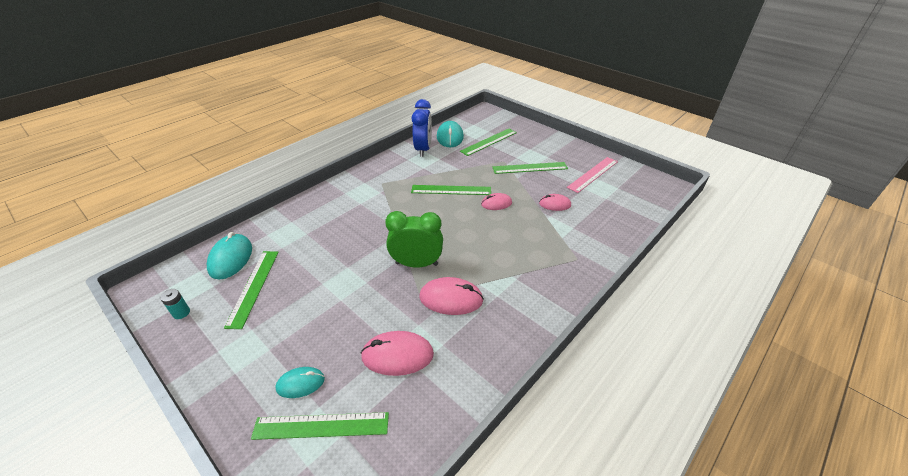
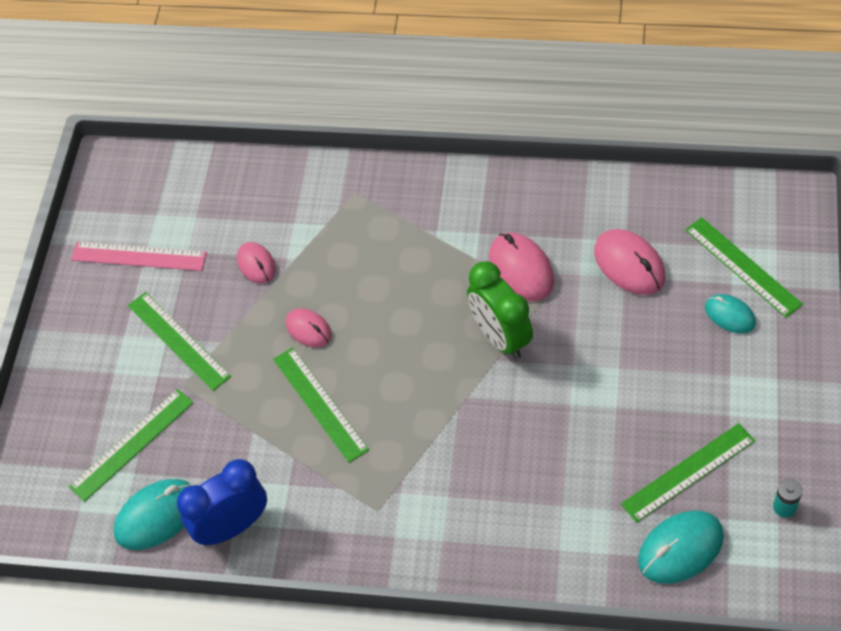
camera: 120 degrees left, 15 degrees up
(489, 142) = (132, 444): green ruler -> green ruler turned 60 degrees counterclockwise

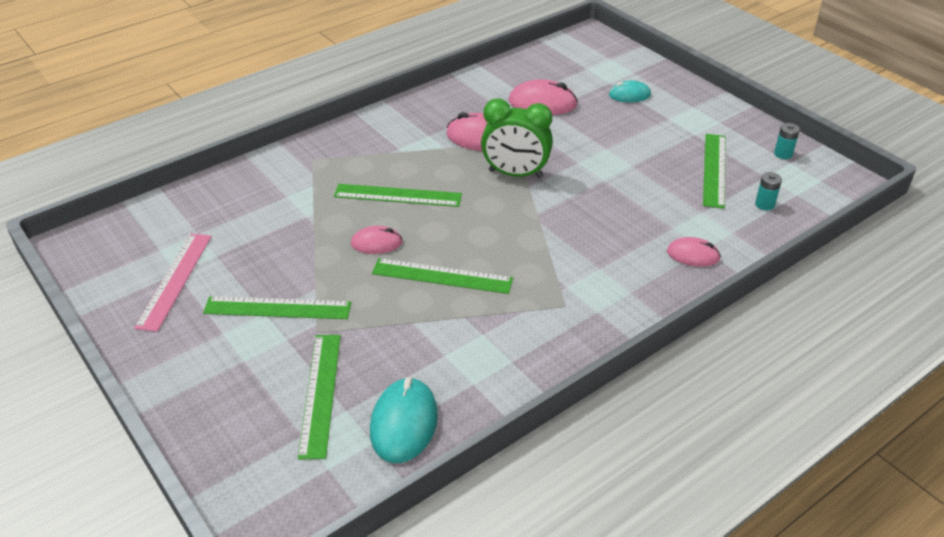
camera: 50 degrees left, 15 degrees down
(138, 256) = (175, 280): pink ruler -> pink ruler turned 45 degrees counterclockwise
(232, 527) = (475, 387): blue clock -> none
(256, 264) = (286, 232): pink mouse -> pink mouse (693, 255)
(680, 549) = (764, 204): turquoise mouse -> turquoise battery
(742, 267) = (604, 73): green ruler -> green ruler (397, 195)

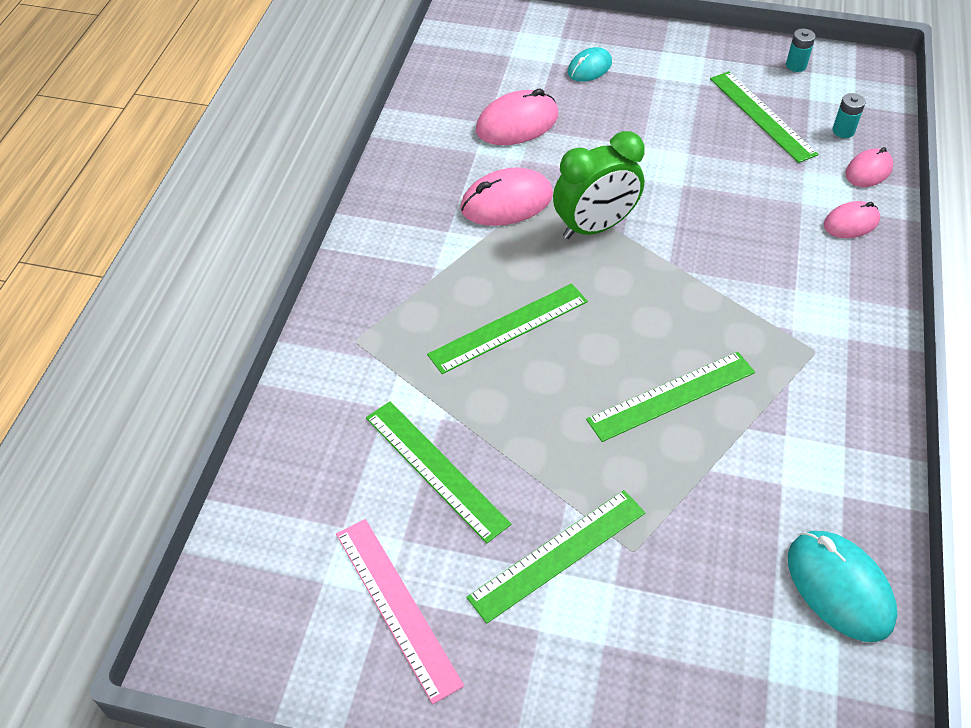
camera: 40 degrees left, 10 degrees up
(320, 393) = (727, 619): green ruler -> green ruler (436, 469)
(376, 243) = (560, 401): pink mouse -> pink mouse (868, 171)

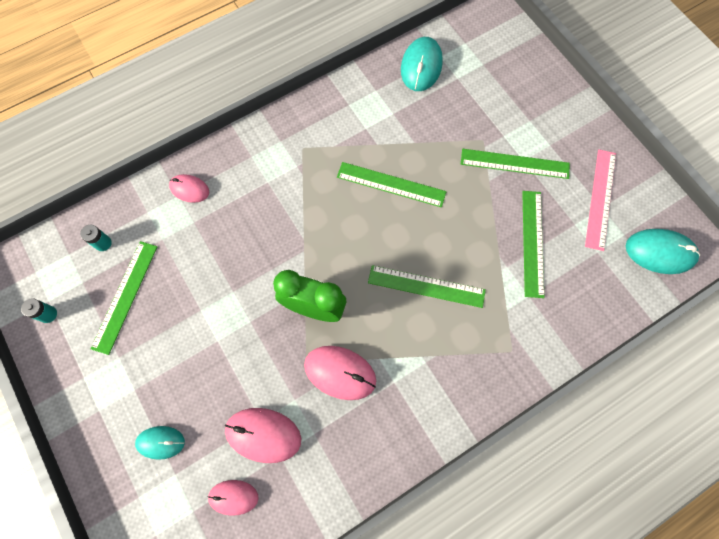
camera: 135 degrees left, 20 degrees up
(255, 598) = (660, 252): none -> turquoise mouse
(868, 171) = (133, 208): pink mouse -> pink mouse (233, 497)

